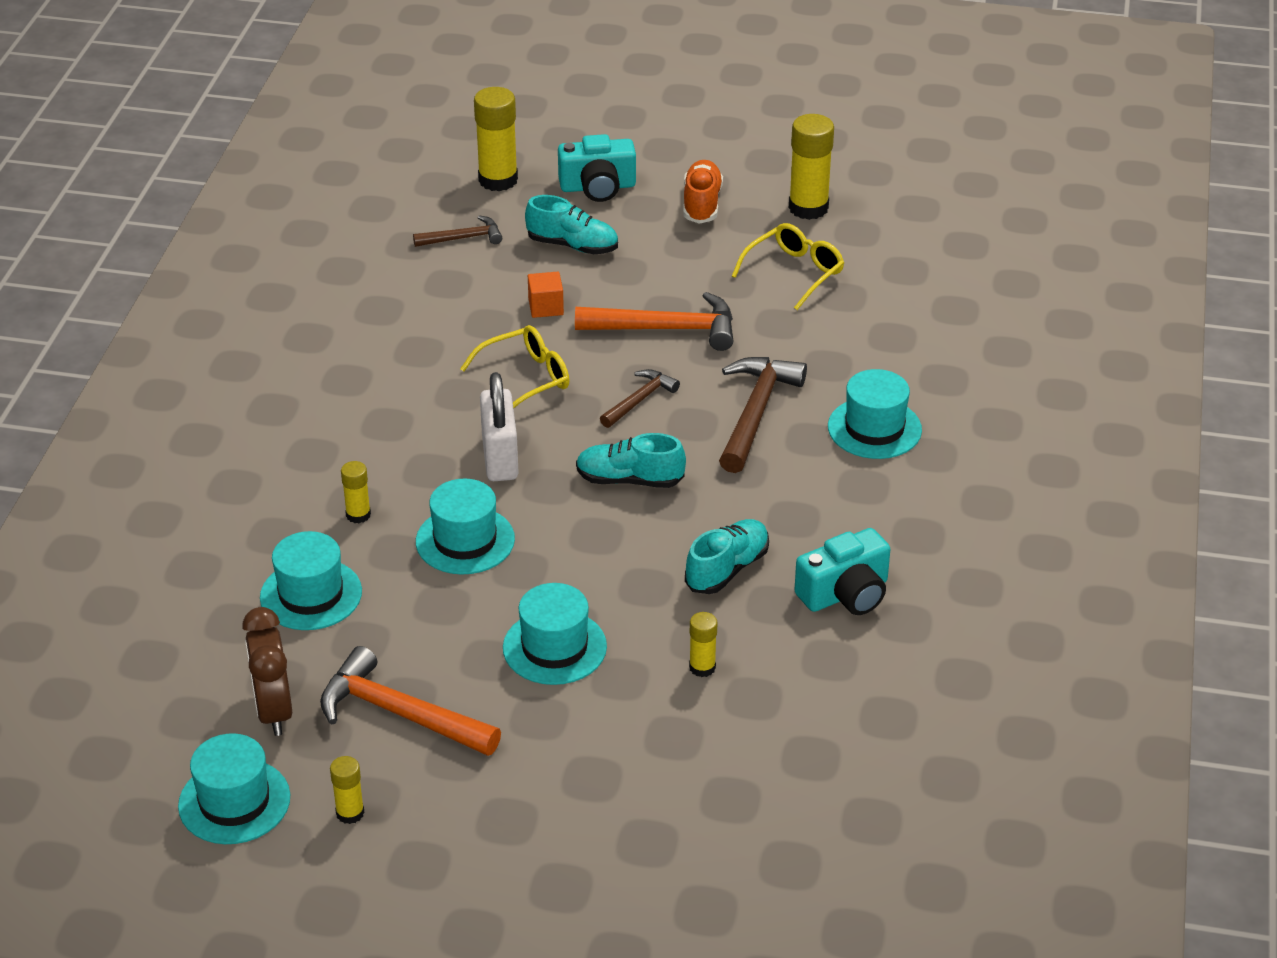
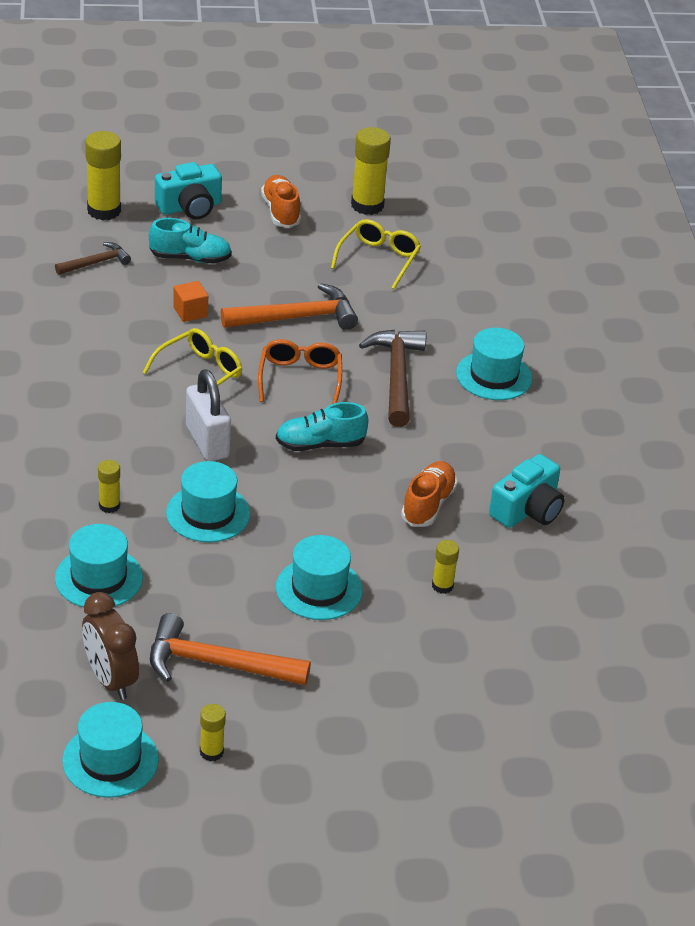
camera: 20 degrees left, 0 degrees up
(640, 400) = (300, 378): brown hammer -> orange glasses
(727, 569) = (428, 504): turquoise shoe -> orange shoe

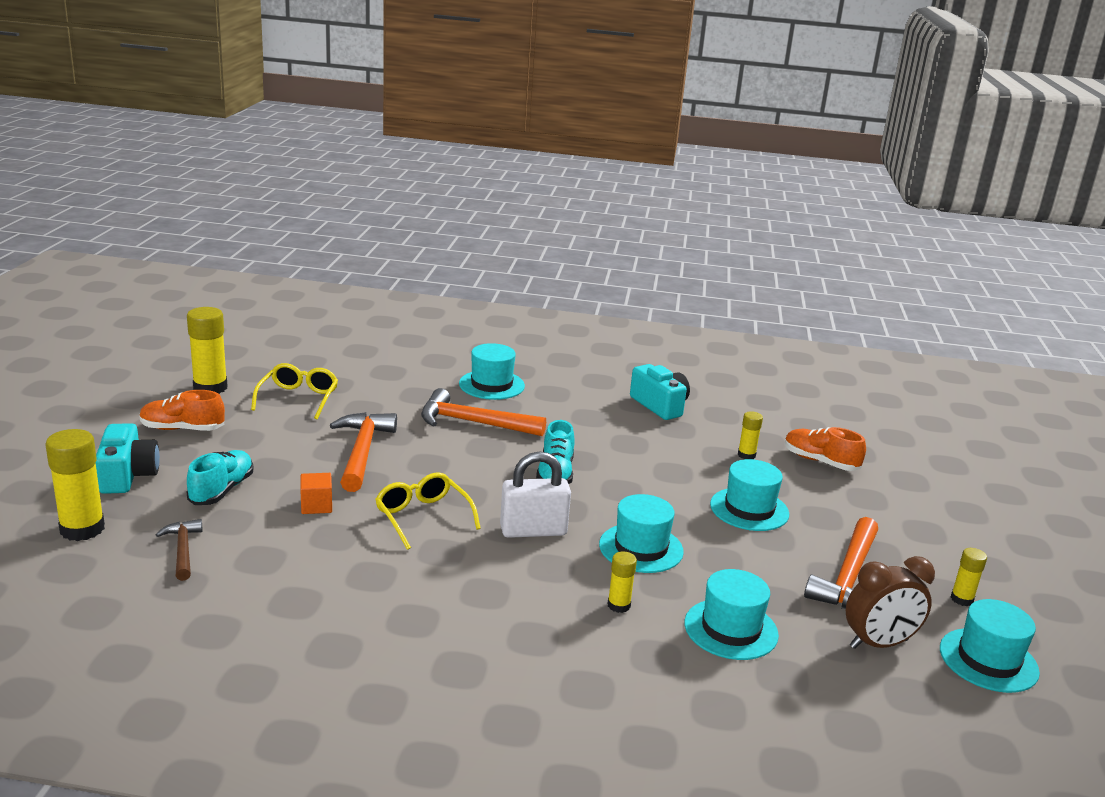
camera: 75 degrees left, 15 degrees down
(300, 378) = (455, 466): orange glasses -> none
(379, 259) = (298, 398): yellow glasses -> yellow glasses turned 60 degrees clockwise
(396, 376) = (473, 423): brown hammer -> orange hammer
(428, 504) = (647, 442): orange shoe -> orange shoe (820, 461)

